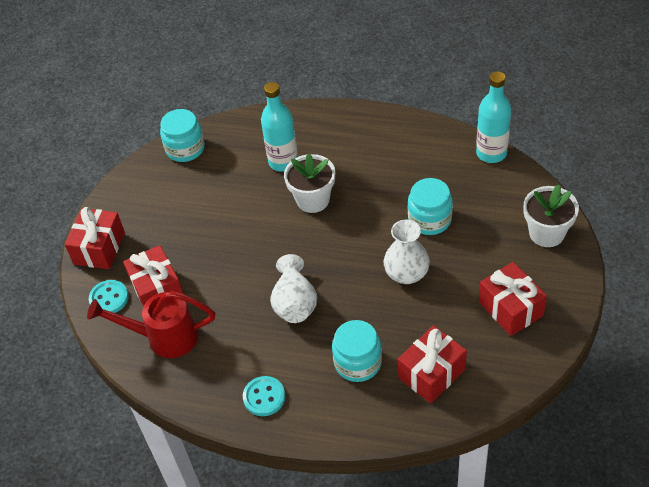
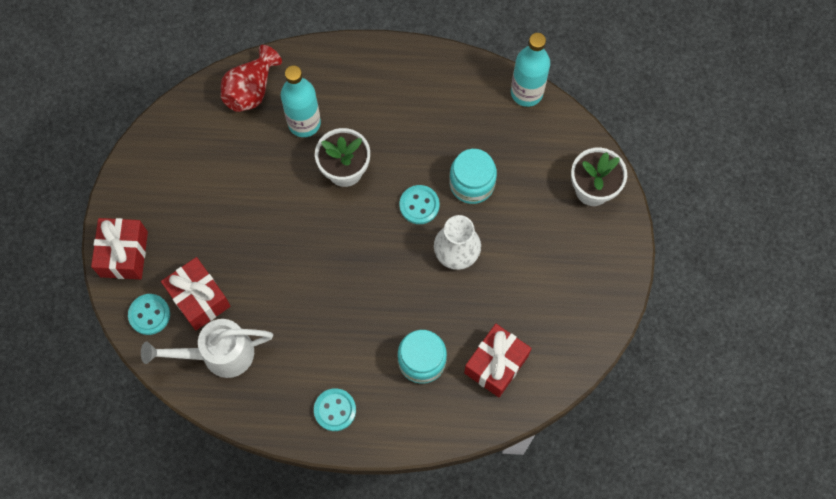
camera: 15 degrees left, 20 degrees up
(164, 337) = (218, 354): red watering can -> white watering can
(185, 148) = (191, 115): turquoise jar -> none
(242, 134) = (251, 90): none -> red vase
(295, 303) = (347, 299): white vase -> none
(377, 232) = (419, 205): none -> turquoise button
(510, 308) = (565, 282): red gift -> none

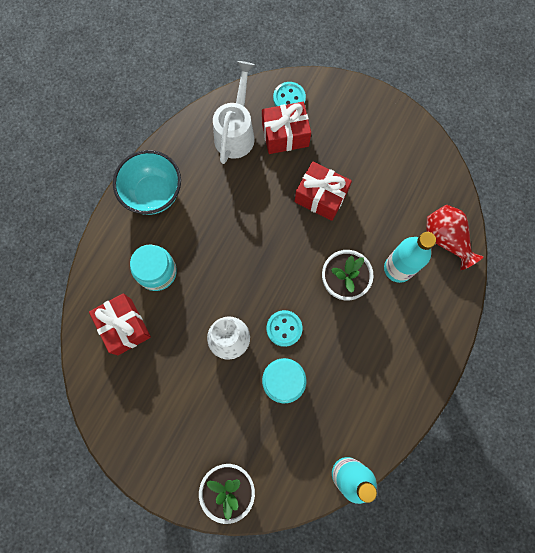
camera: 115 degrees right, 5 degrees up
(124, 254) = (344, 98): red gift -> red gift (321, 197)
(335, 410) = (153, 194): turquoise button -> turquoise bowl

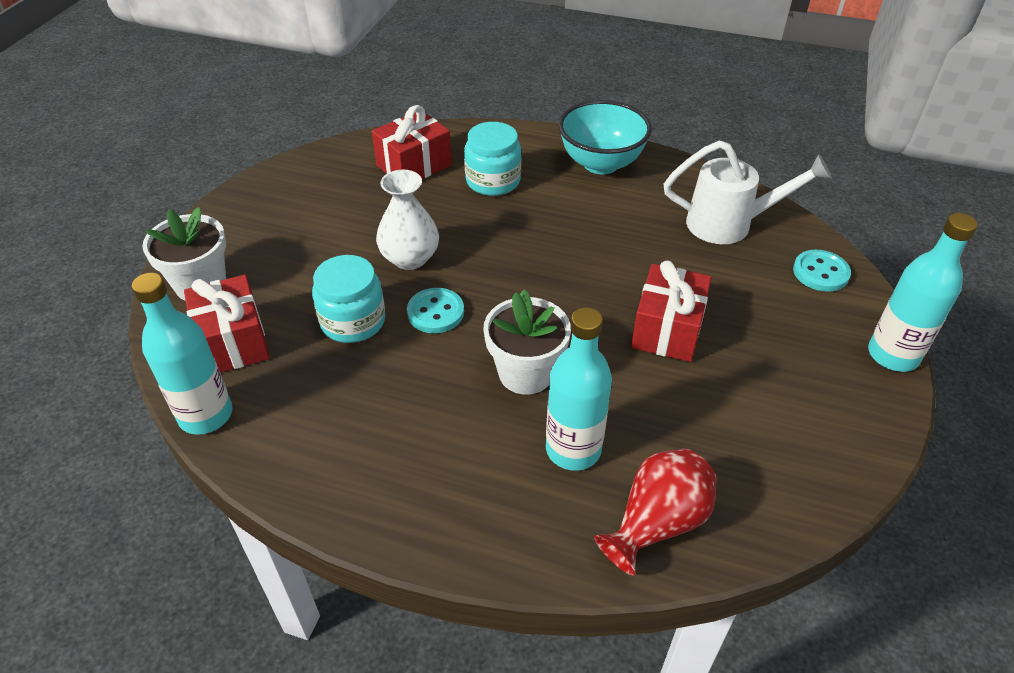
camera: 80 degrees right, 30 degrees down
(285, 135) = (754, 276): red gift -> red gift (233, 342)
(357, 89) = (893, 355): none -> turquoise bottle

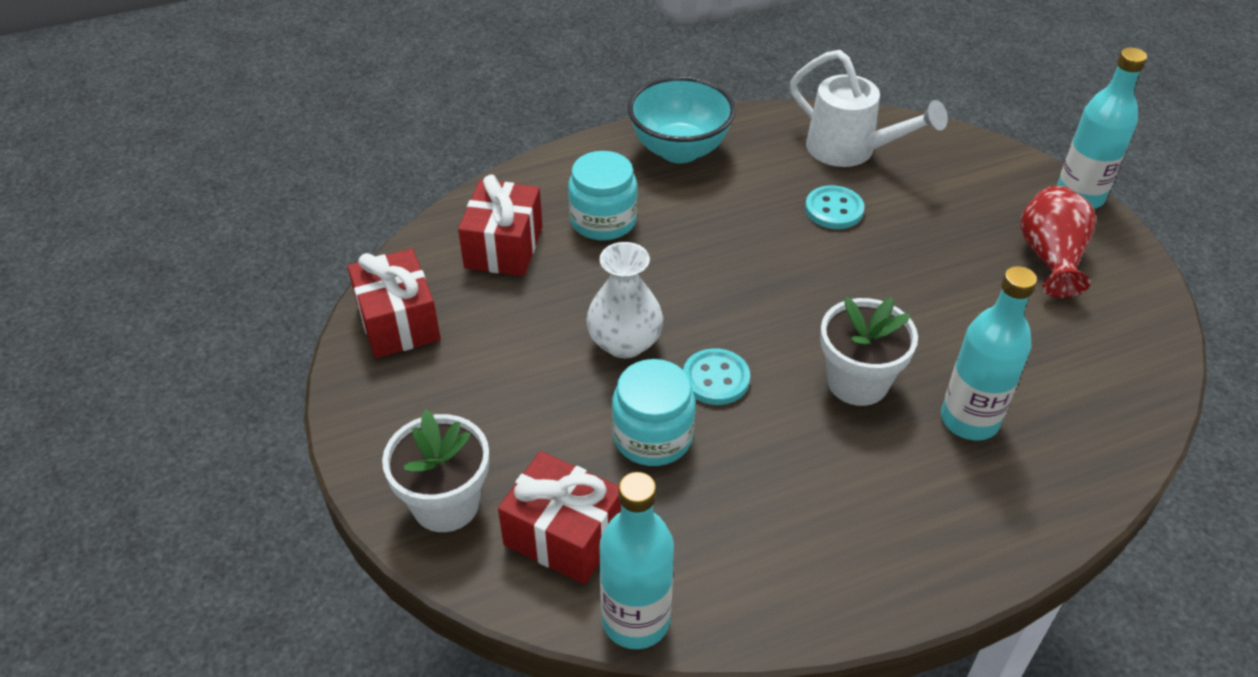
camera: 40 degrees left, 0 degrees up
(656, 523) = (1089, 434): red vase -> red vase (1050, 259)
(667, 329) = (914, 273): red gift -> red gift (398, 322)
(730, 224) = (851, 151): white watering can -> white watering can turned 75 degrees clockwise
(820, 272) = (961, 156): turquoise button -> turquoise button (834, 210)

